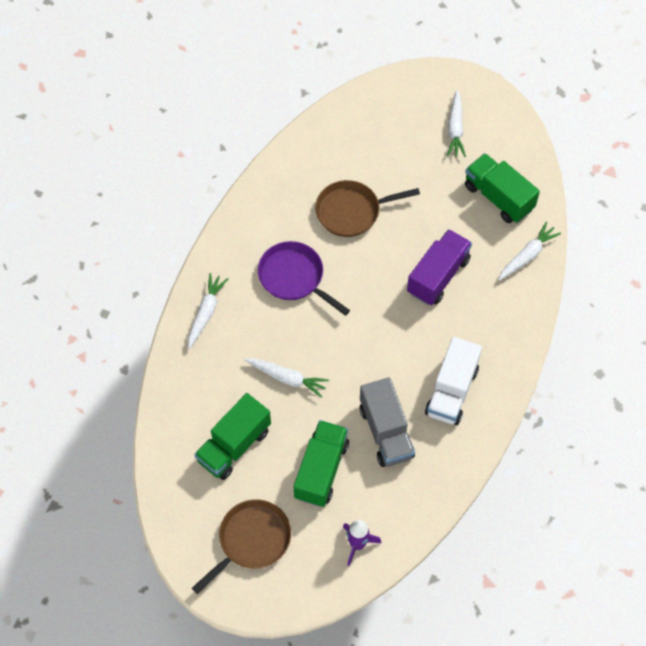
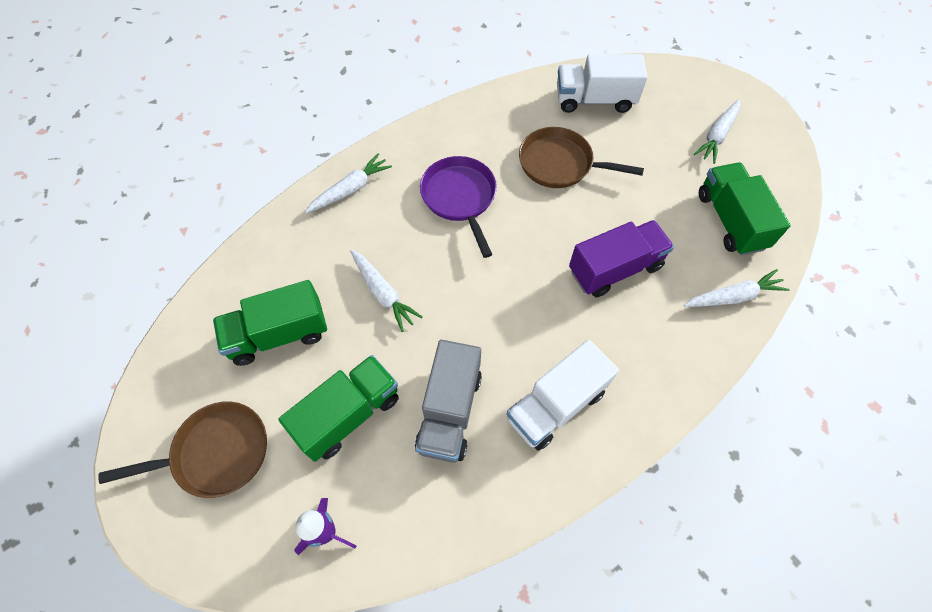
camera: 30 degrees right, 0 degrees up
(346, 141) = (594, 100): none -> white truck

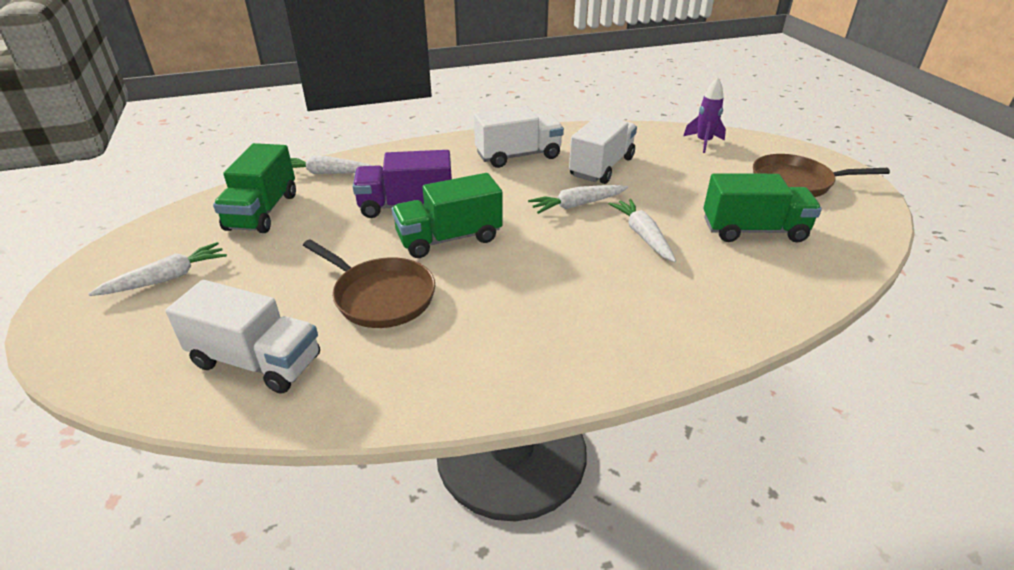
camera: 160 degrees left, 25 degrees down
(348, 415) = (685, 179): green truck -> green truck (449, 238)
(350, 189) = (669, 334): white carrot -> white carrot (577, 205)
(449, 411) = (601, 167): grey truck -> white truck
(460, 198) = (527, 292): purple pan -> none

